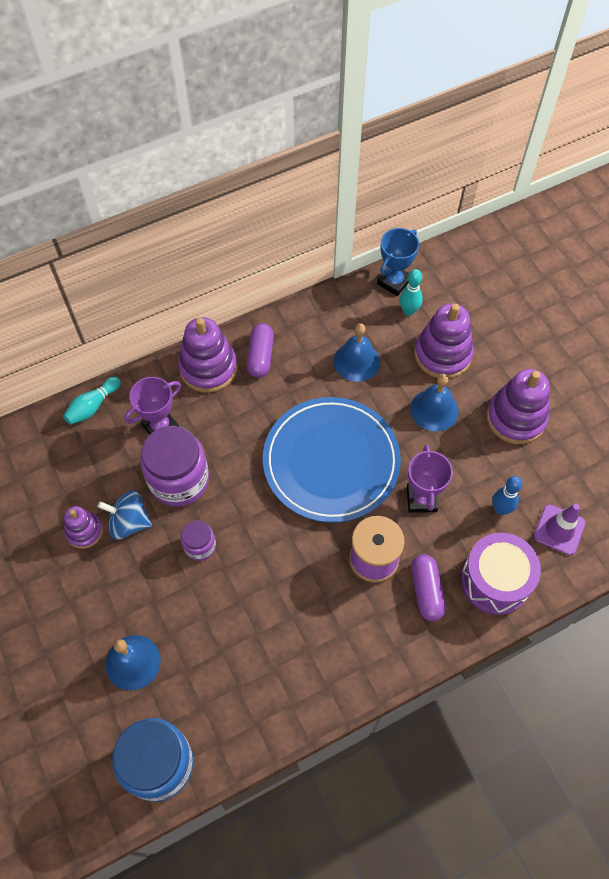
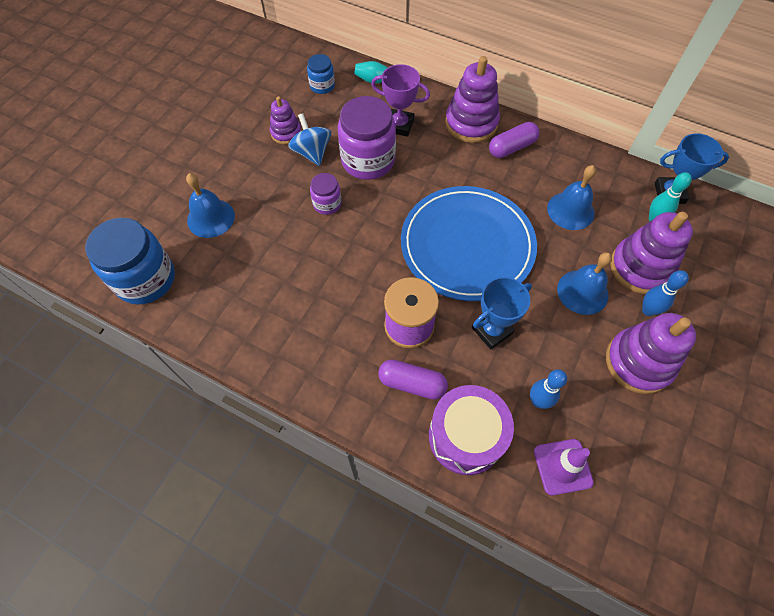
camera: 55 degrees right, 0 degrees up
(52, 461) = (322, 86): none -> blue jar
(421, 499) = (492, 330): purple trophy -> blue trophy
(426, 591) = (412, 383): purple capsule -> purple capsule turned 60 degrees clockwise
(480, 378) = (648, 310): none -> blue bowling pin

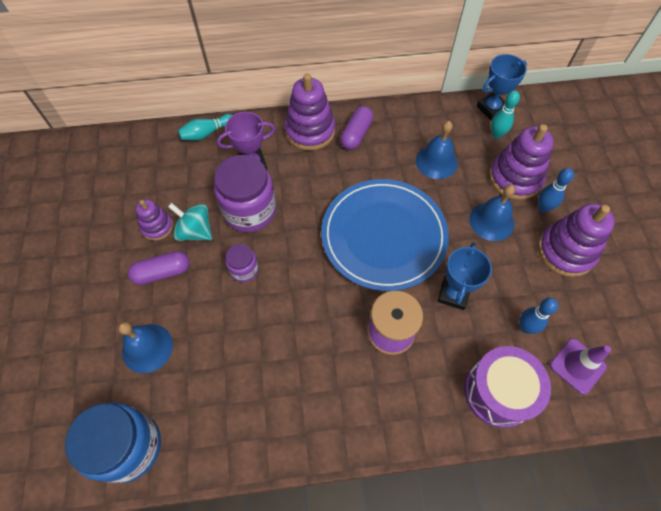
camera: 35 degrees left, 0 degrees up
(312, 152) = (195, 231): blue spinning top -> turquoise spinning top
(322, 86) = (157, 165): blue jar -> none
(412, 383) = (429, 378): purple capsule -> purple capsule (162, 272)

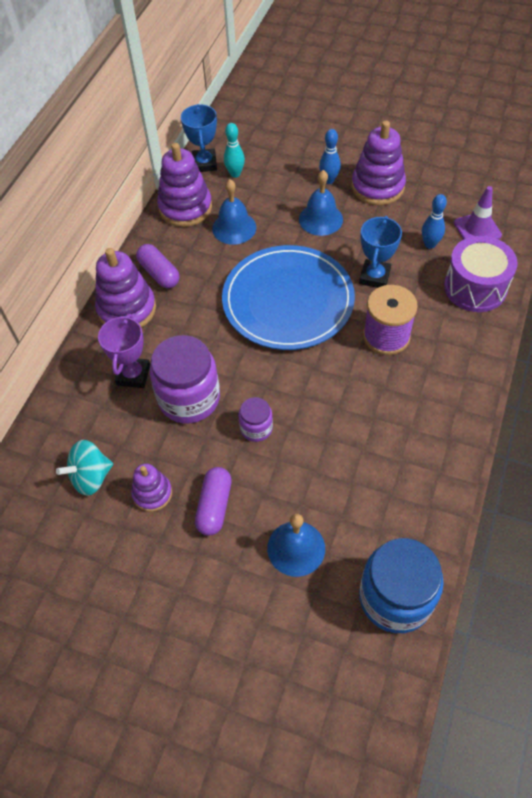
camera: 60 degrees left, 5 degrees down
(195, 231) = (182, 457): turquoise spinning top -> turquoise spinning top (91, 477)
(207, 133) = (59, 403): turquoise bowling pin -> none
(453, 294) = (374, 277): blue trophy -> blue trophy turned 60 degrees clockwise
(515, 178) = (288, 183): purple stacking toy -> purple stacking toy (185, 208)

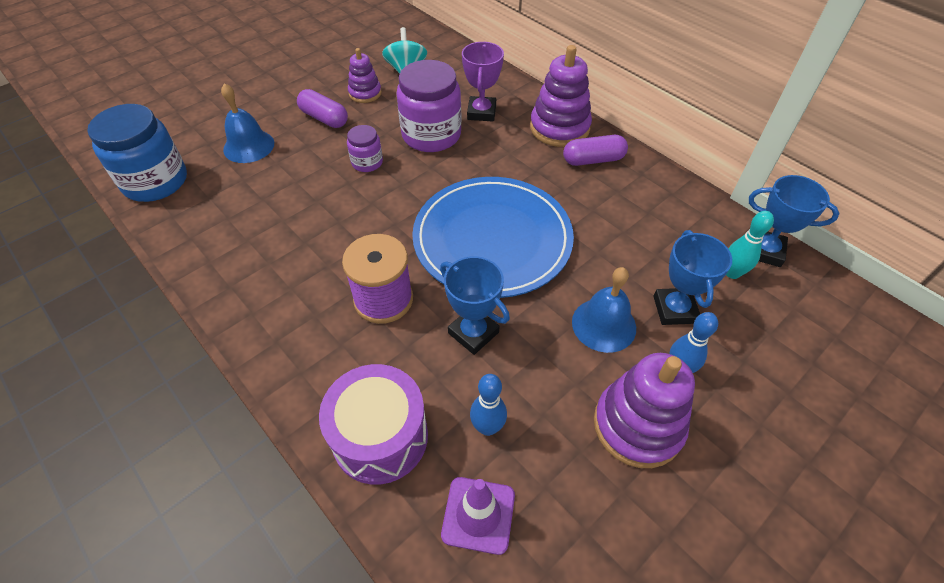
camera: 115 degrees right, 5 degrees down
(133, 375) = (481, 112): purple trophy -> purple trophy turned 60 degrees clockwise
(185, 208) = (686, 208): purple stacking toy -> none
(234, 228) = (631, 237): blue bell -> none
(285, 192) = (674, 309): none -> blue trophy

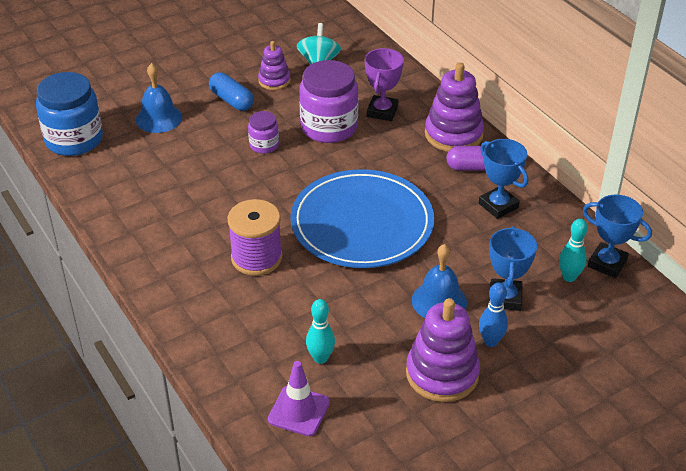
camera: 10 degrees right, 10 degrees down
(324, 118) = (231, 100): purple capsule -> blue capsule
(380, 436) = (235, 352): purple drum -> none
(473, 333) = (326, 292): blue trophy -> blue trophy (498, 205)
(487, 427) = (320, 358): blue bowling pin -> turquoise bowling pin

